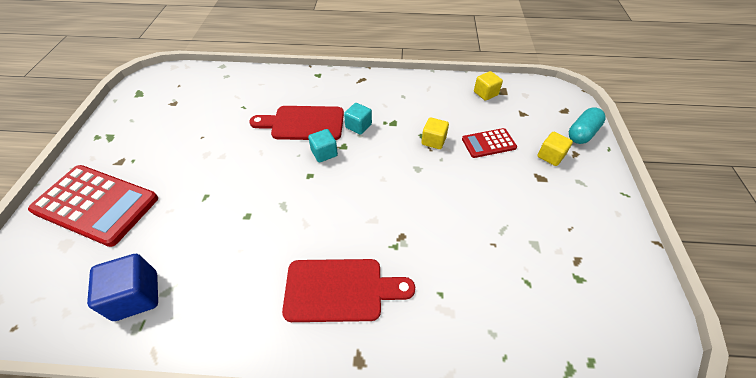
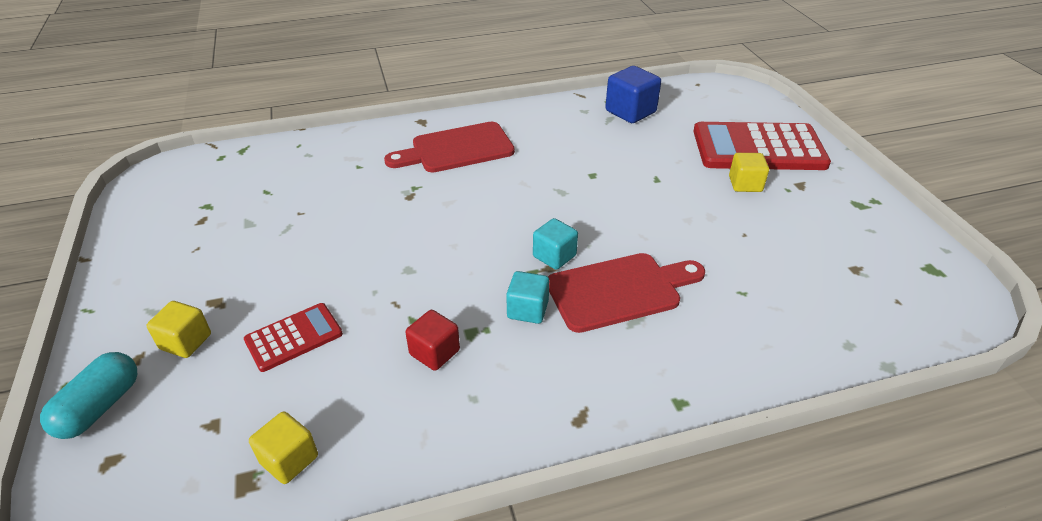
camera: 160 degrees right, 10 degrees down
(415, 118) = (434, 352): none -> red cube
(433, 141) = (391, 317): yellow cube -> yellow cube (745, 184)

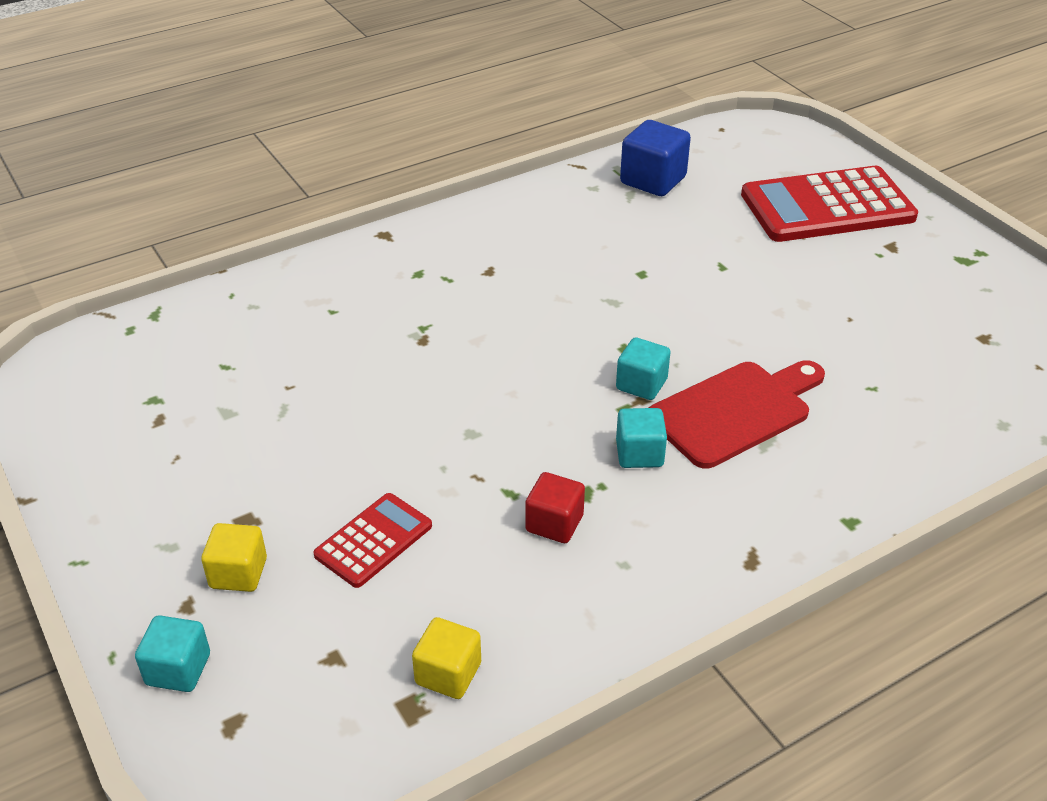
camera: 15 degrees left, 0 degrees up
(100, 407) = (178, 669): turquoise capsule -> turquoise cube
(457, 149) = (452, 266): red cutting board -> none
(745, 184) = (828, 256): yellow cube -> none

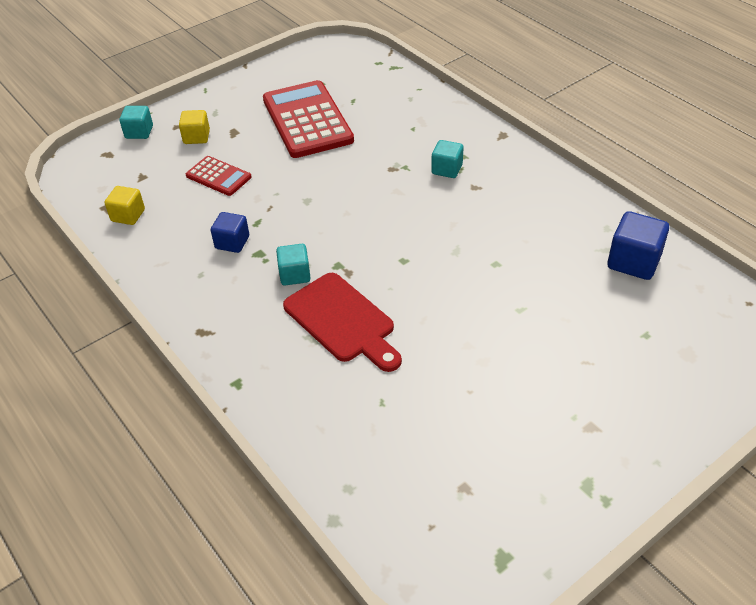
camera: 85 degrees right, 5 degrees up
(554, 523) = (232, 242): red cube -> blue cube
(641, 384) = (364, 271): turquoise cube -> turquoise cube (447, 169)
(827, 206) = (641, 380): red calculator -> red calculator (307, 120)

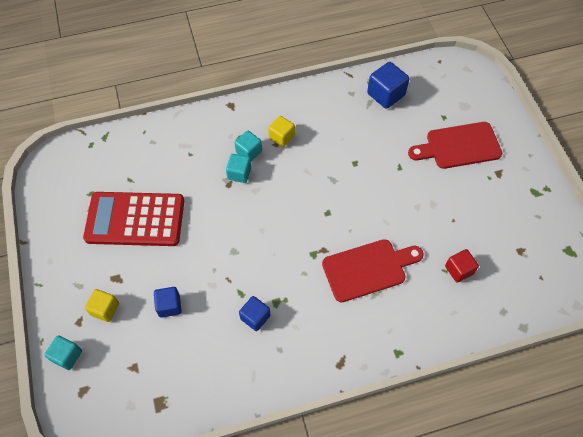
camera: 70 degrees left, 15 degrees up
(128, 215) = (181, 390): yellow cube -> yellow cube (281, 137)
(218, 176) = (169, 306): red calculator -> blue cube
(295, 275) = (310, 284): turquoise cube -> turquoise cube (239, 173)
(390, 417) = (459, 270): none -> red cube
(605, 365) = (459, 146): none -> red cutting board

